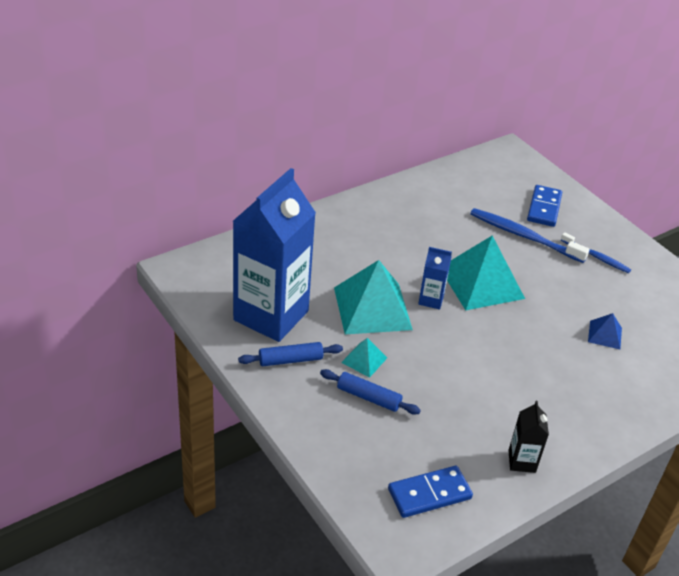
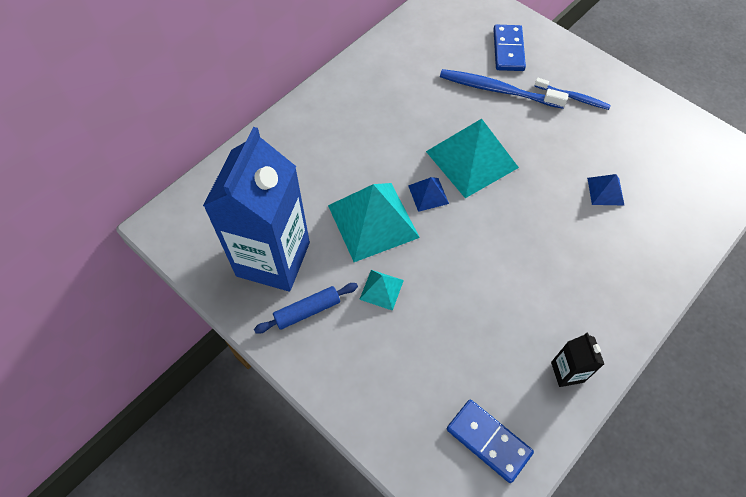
camera: 10 degrees left, 20 degrees up
(368, 397) = (398, 336): blue rolling pin -> none
(429, 494) = (488, 441): blue domino -> blue domino turned 75 degrees clockwise
(431, 300) = (428, 194): blue carton -> blue pyramid

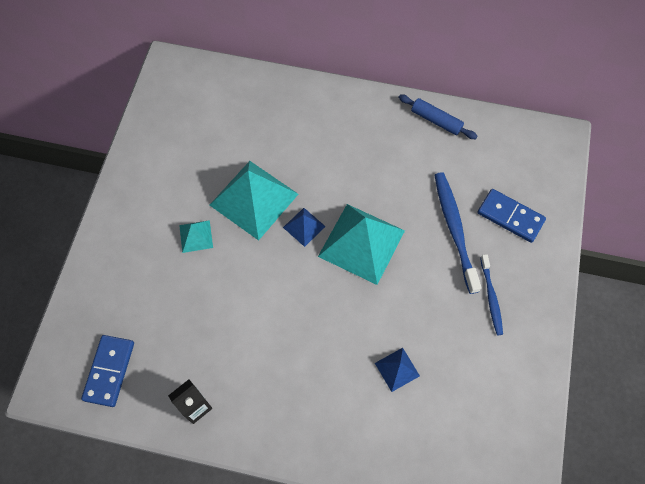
camera: 60 degrees right, 5 degrees up
(273, 259) = (181, 150): blue carton -> none
(307, 311) = (151, 196): blue rolling pin -> blue rolling pin (436, 120)
(508, 50) = (510, 216): blue domino -> blue domino turned 60 degrees clockwise

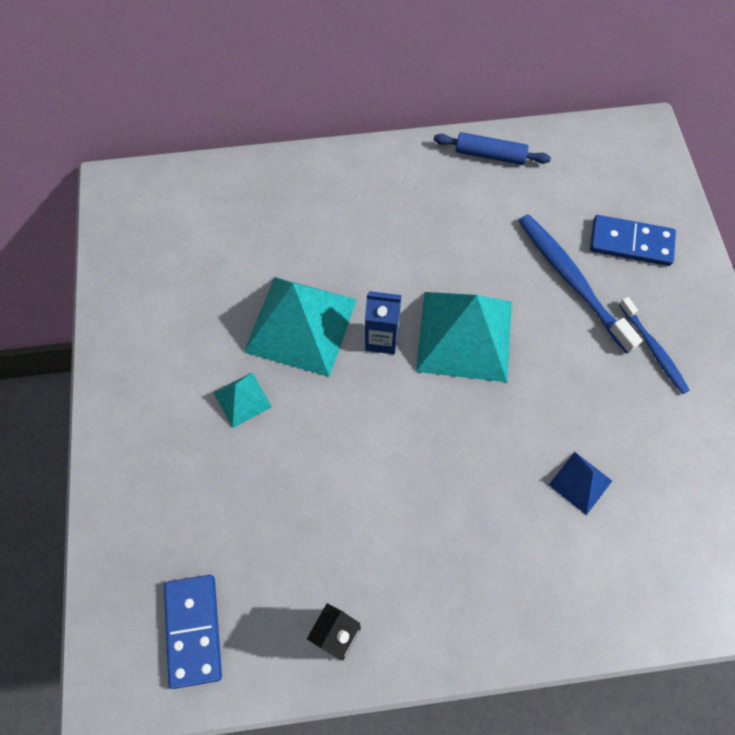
camera: 20 degrees left, 0 degrees up
(304, 227) = (381, 339): blue pyramid -> blue carton

